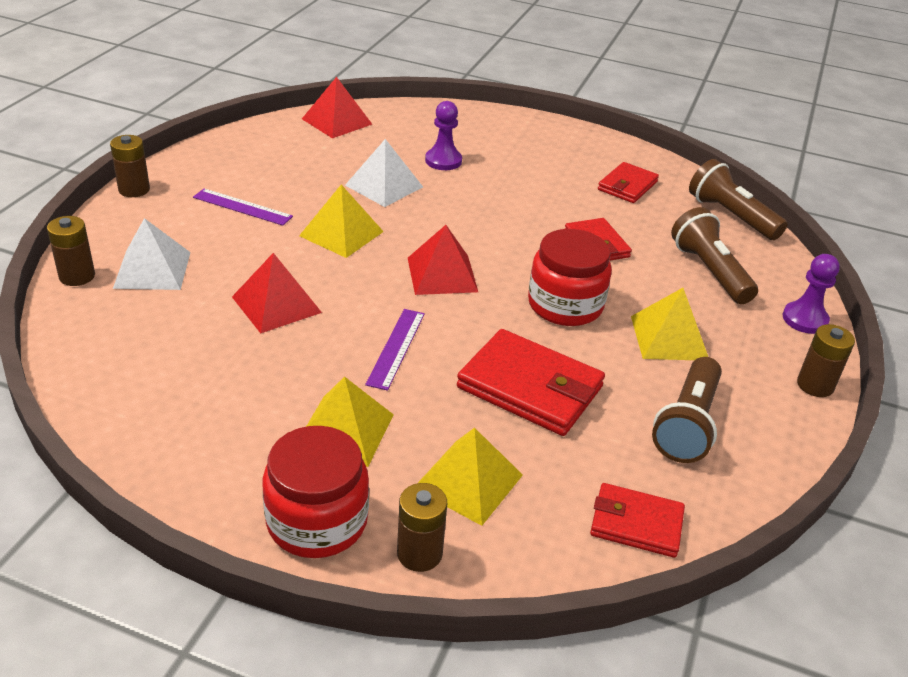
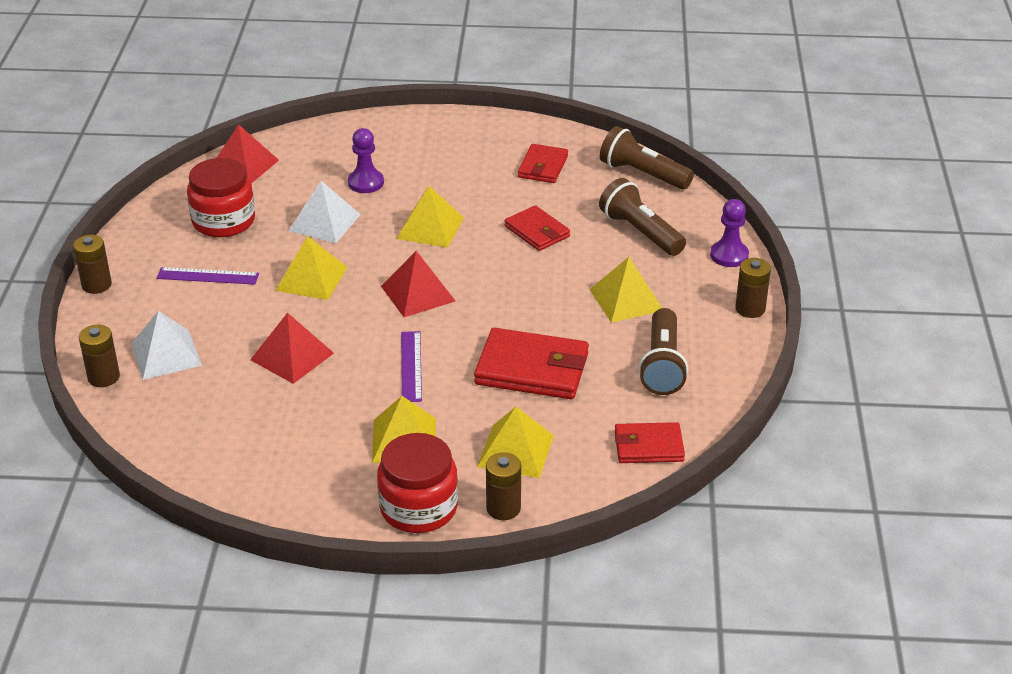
camera: 15 degrees left, 0 degrees up
(486, 215) = (430, 227): none -> yellow pyramid
(565, 305) = (532, 293): red jar -> red jar (223, 221)

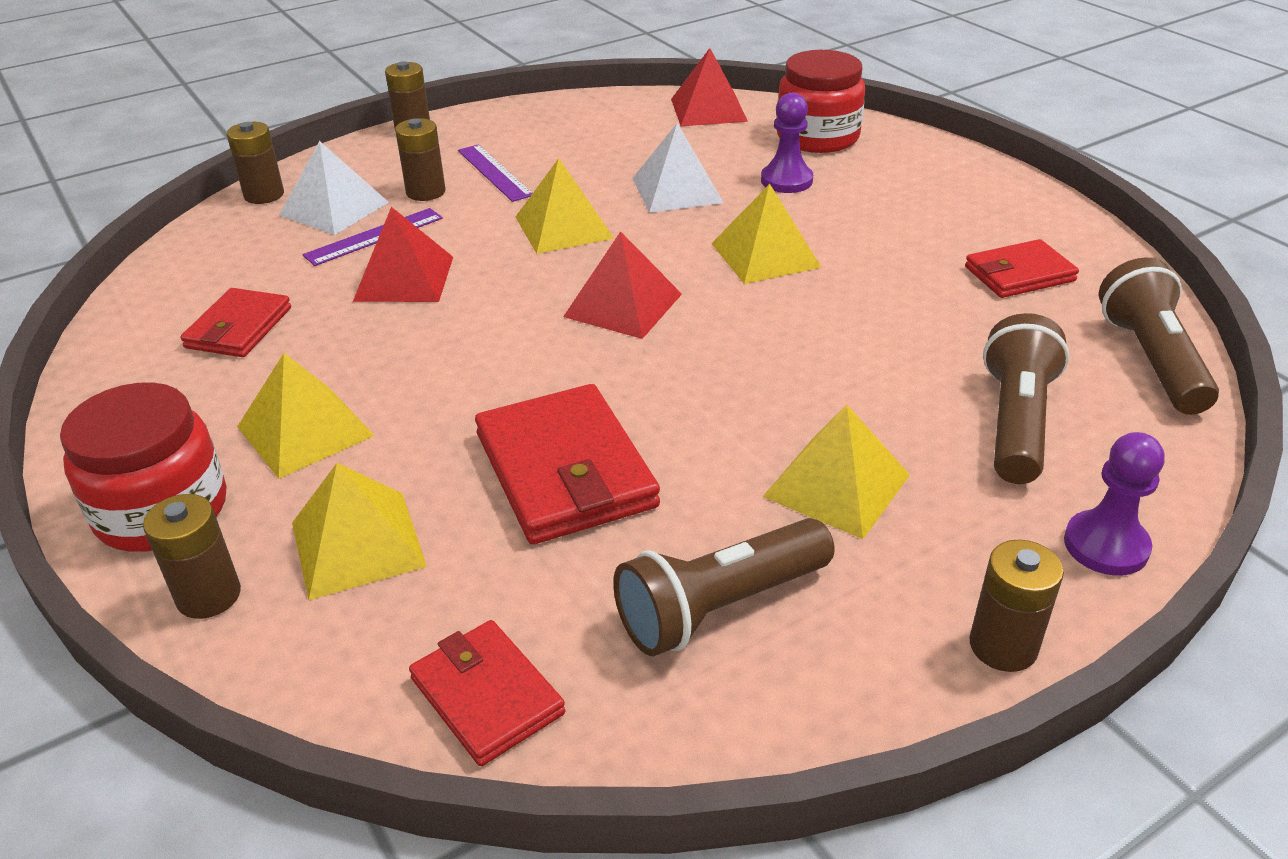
camera: 55 degrees right, 0 degrees up
(195, 311) = (425, 192): none -> brown battery
(223, 221) = (599, 140): red jar -> red jar (817, 137)
(411, 366) = (468, 366): purple ruler -> purple ruler (374, 236)
(537, 231) = (876, 333): red wallet -> red wallet (238, 328)

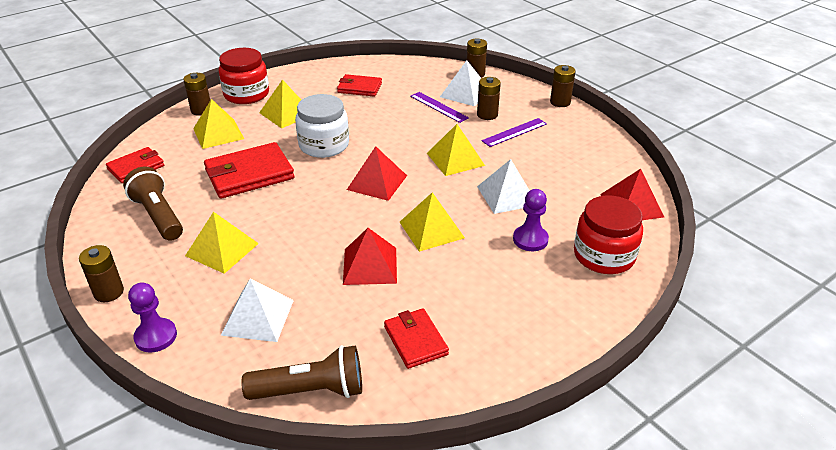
camera: 85 degrees right, 0 degrees up
(404, 278) = (400, 119): red pyramid -> red pyramid (370, 265)
(472, 370) = (324, 145): none -> white jar
(1016, 422) = (257, 317): brown flashlight -> white pyramid

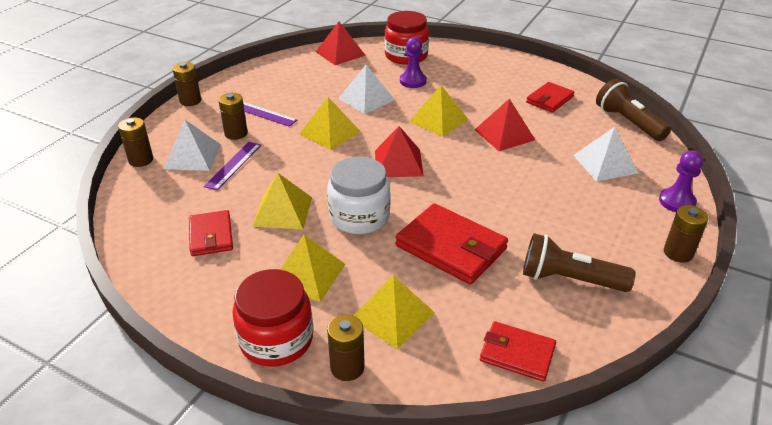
camera: 115 degrees left, 0 degrees up
(158, 216) = (569, 279): brown flashlight -> brown flashlight turned 75 degrees clockwise
(222, 249) = (565, 213): yellow pyramid -> yellow pyramid (282, 211)

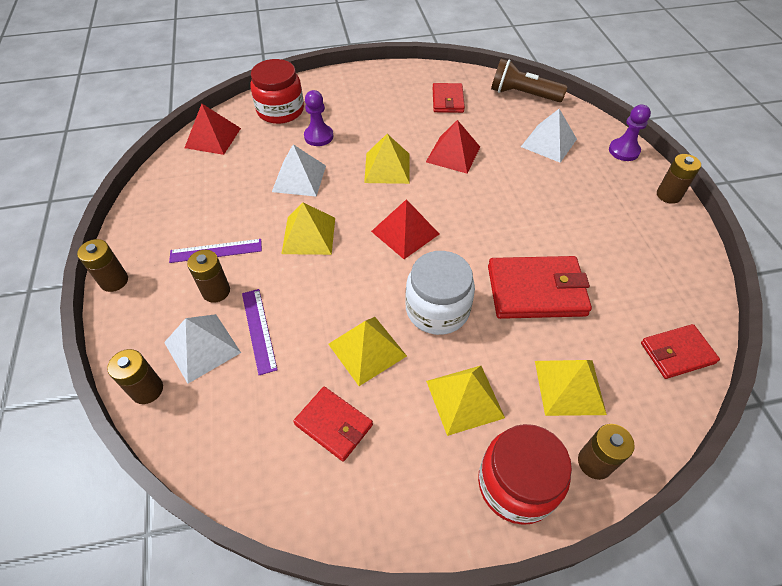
camera: 40 degrees left, 15 degrees up
(569, 279) = (637, 263): brown flashlight -> none

